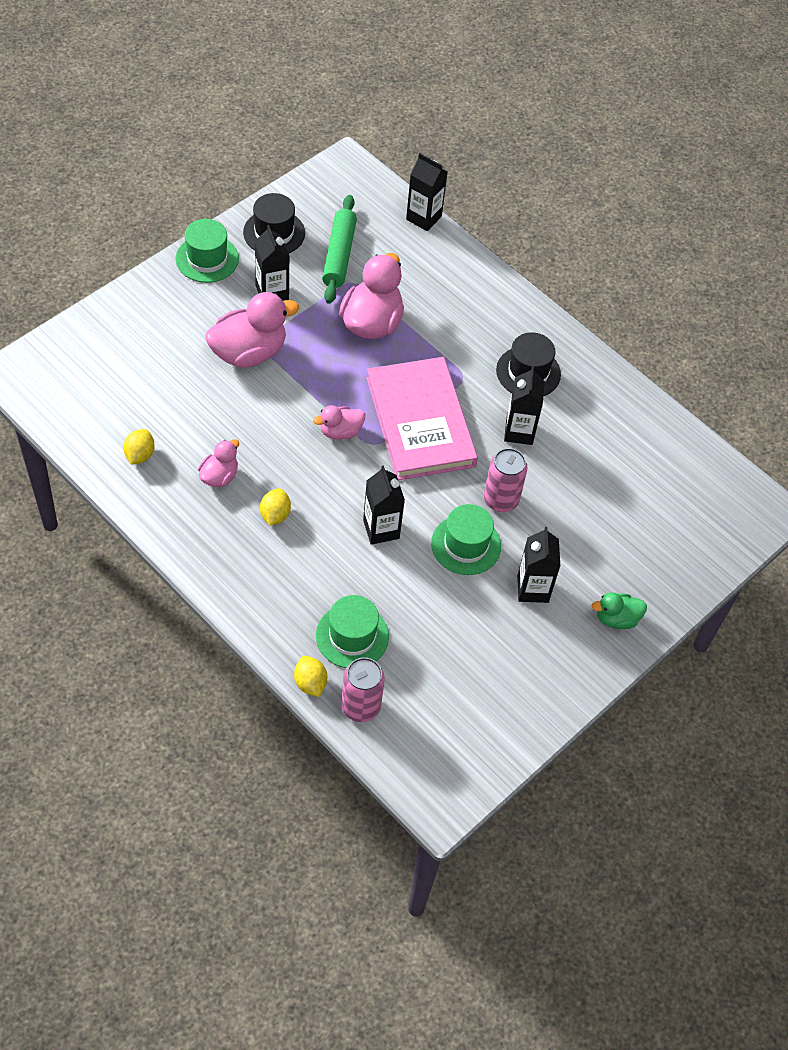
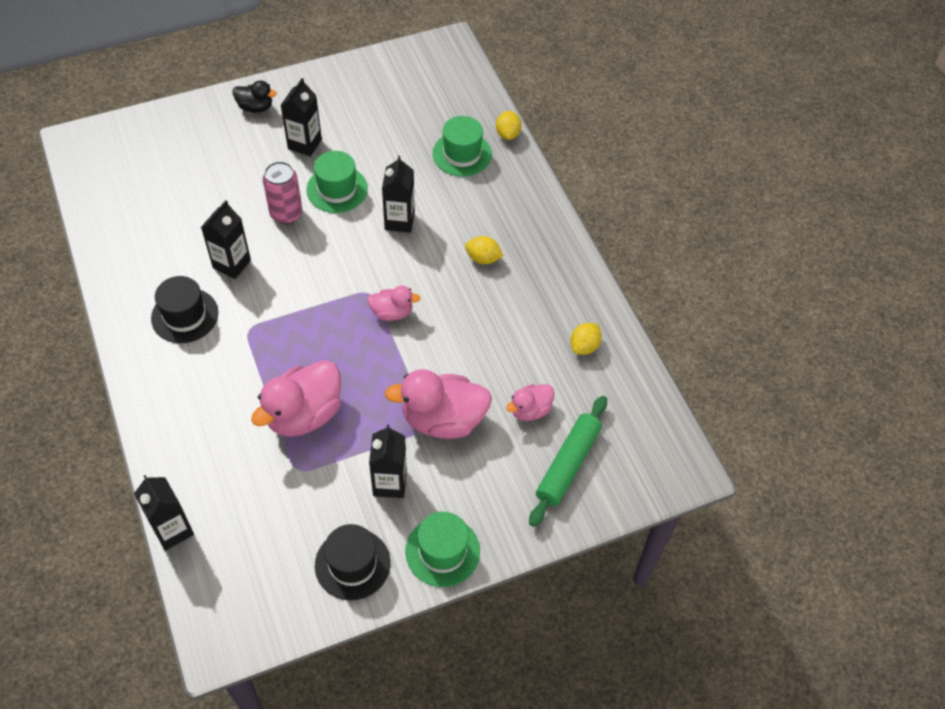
camera: 155 degrees left, 0 degrees up
(219, 476) = (518, 305): pink duck -> pink duck (530, 410)
(275, 515) = (483, 258): yellow lemon -> yellow lemon turned 75 degrees clockwise
(339, 255) = (295, 509): green rolling pin -> green rolling pin (568, 464)
(360, 706) = (477, 110): pink can -> none
(420, 422) = (315, 299): pink book -> none
(616, 619) = (255, 107): green duck -> black duck

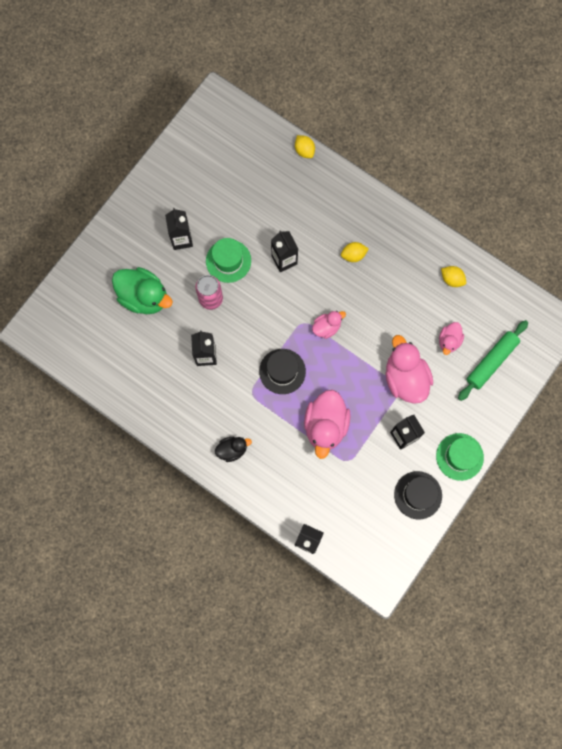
camera: 30 degrees left, 20 degrees up
(185, 315) = (206, 408): black hat -> black hat (282, 371)
(217, 174) = (144, 297): none -> green duck
(255, 107) = (127, 230): black duck -> black duck (232, 449)
(443, 419) = (405, 378): pink duck -> pink duck turned 105 degrees clockwise
(462, 154) = (286, 184): green hat -> none
(568, 464) = (491, 362): green rolling pin -> green rolling pin turned 45 degrees clockwise
(584, 346) = (452, 279): yellow lemon -> yellow lemon turned 60 degrees counterclockwise

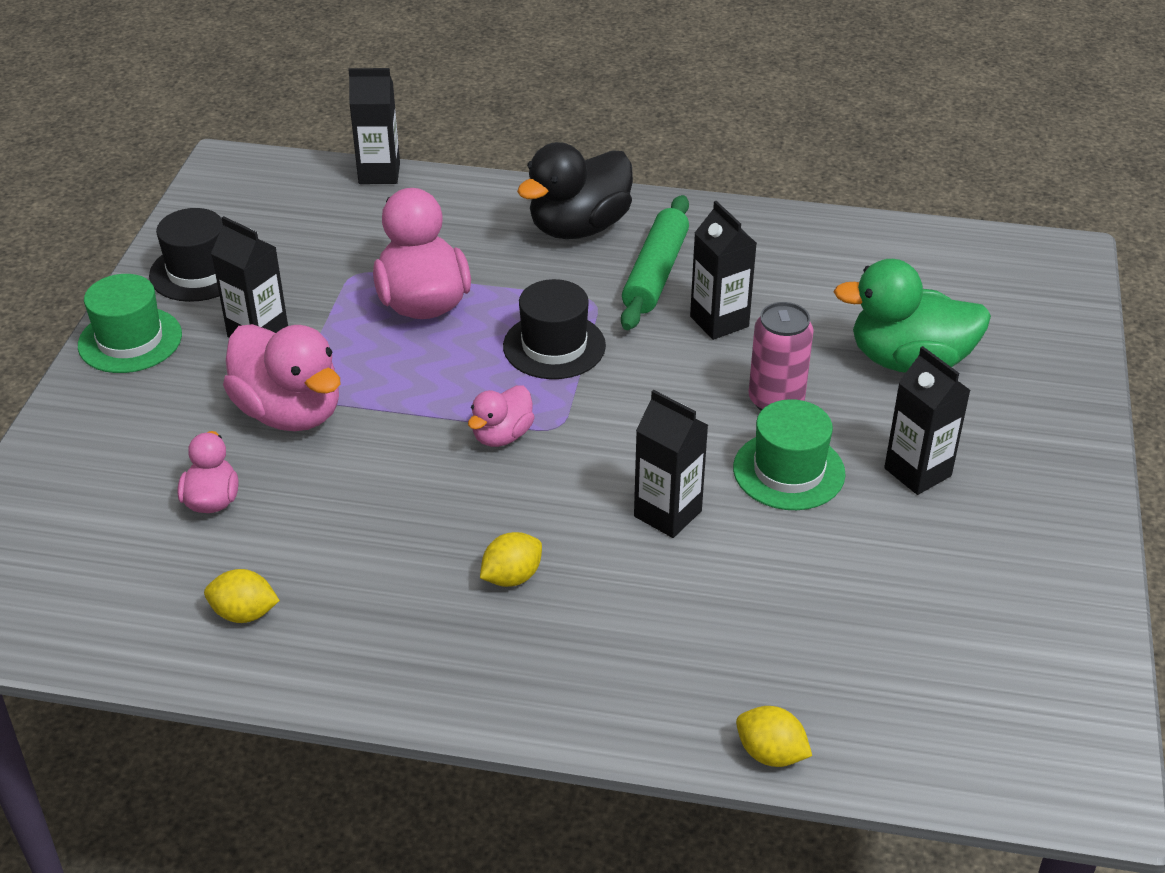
camera: 155 degrees right, 35 degrees down
(232, 449) = (579, 227): black duck -> black duck, size x1.85
(491, 362) = (99, 497): green rolling pin -> green rolling pin (655, 273)

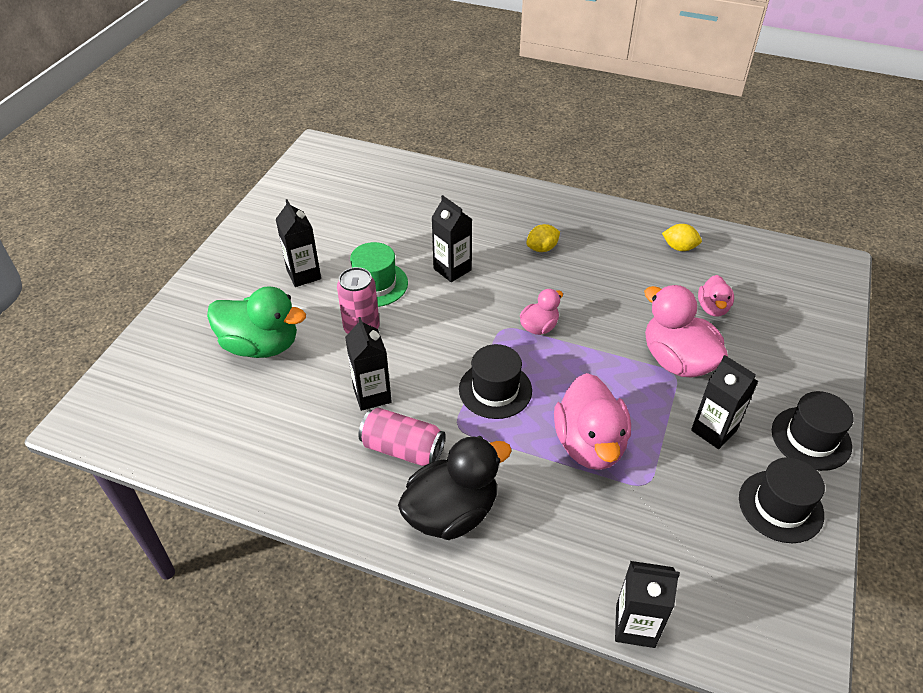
camera: 170 degrees left, 5 degrees up
(130, 340) = (811, 438): green hat -> black hat
(655, 273) = (402, 448): green rolling pin -> pink can
(770, 753) = (440, 170): yellow lemon -> none

